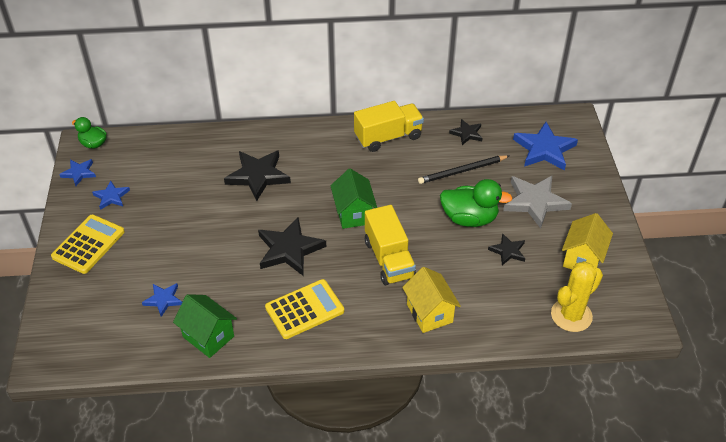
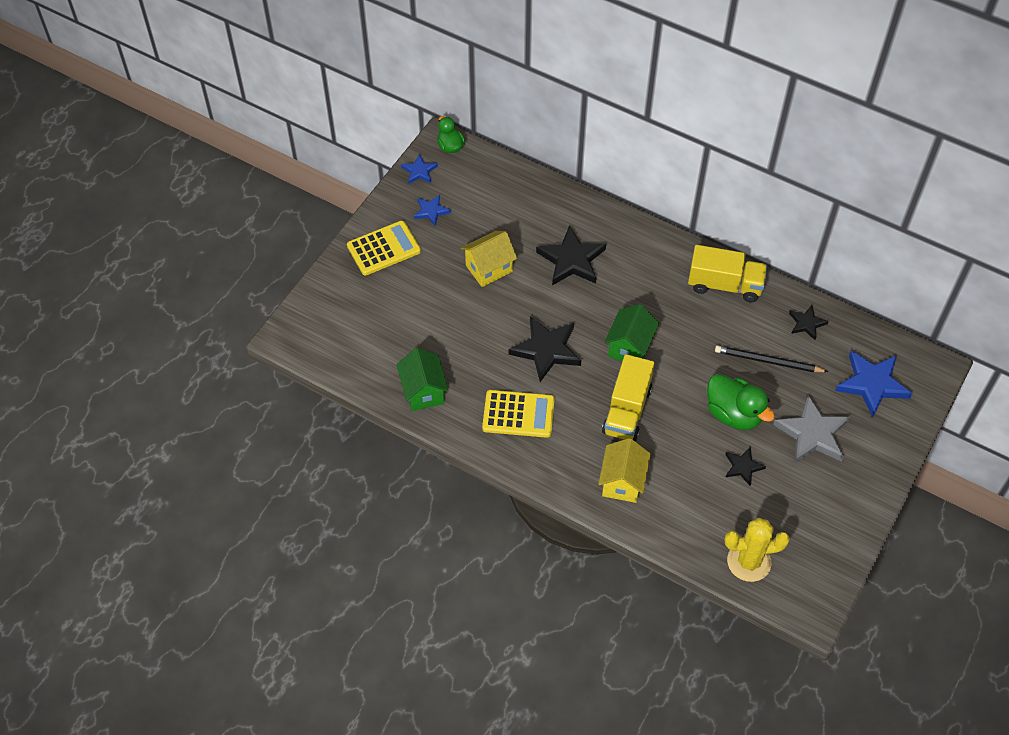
camera: 35 degrees right, 10 degrees up
(163, 300) = (410, 337): blue star -> none
(582, 258) = (808, 516): yellow house -> yellow house (489, 268)

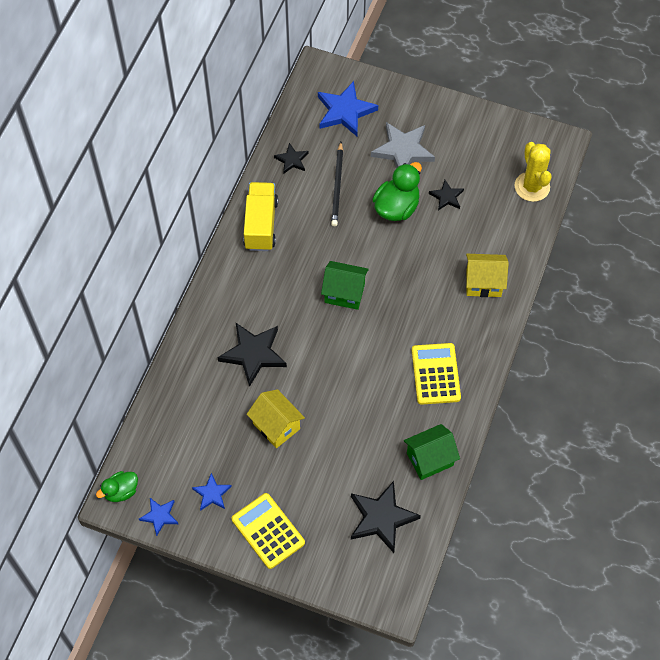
camera: 100 degrees left, 5 degrees up
(546, 350) = (361, 361): black star -> black star (381, 518)
(627, 410) = (411, 288): yellow truck -> none

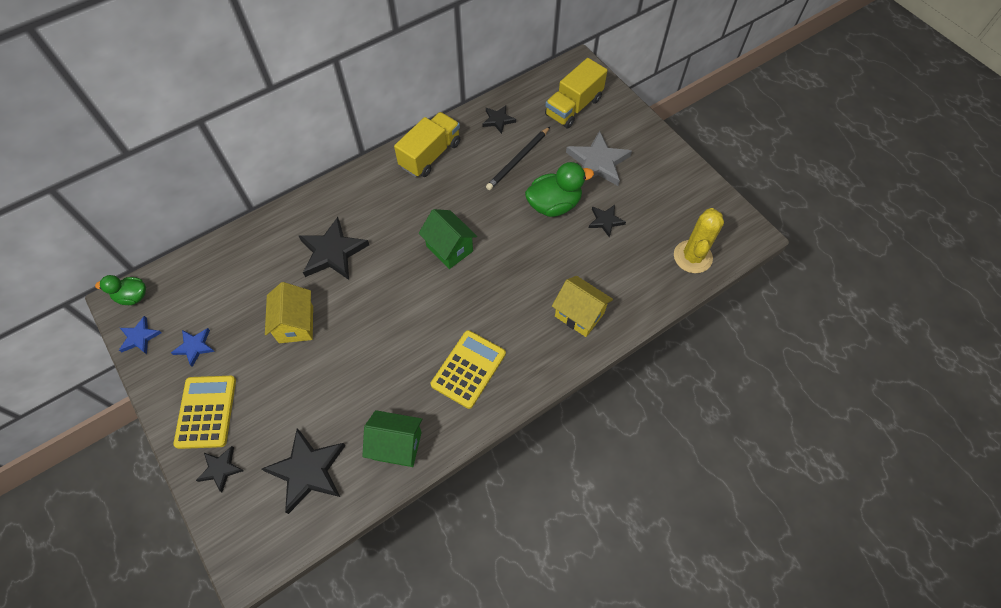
camera: 35 degrees right, 0 degrees up
(317, 559) = (221, 469): none -> black star
(345, 111) = (573, 107): blue star -> yellow truck

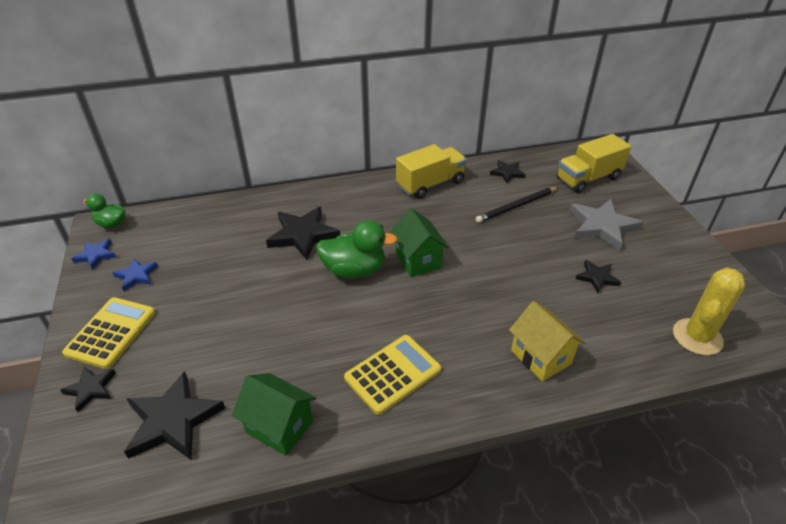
camera: 20 degrees right, 20 degrees down
(296, 324) = (237, 283): yellow house -> none
(554, 204) = (543, 250): green duck -> green duck (354, 270)

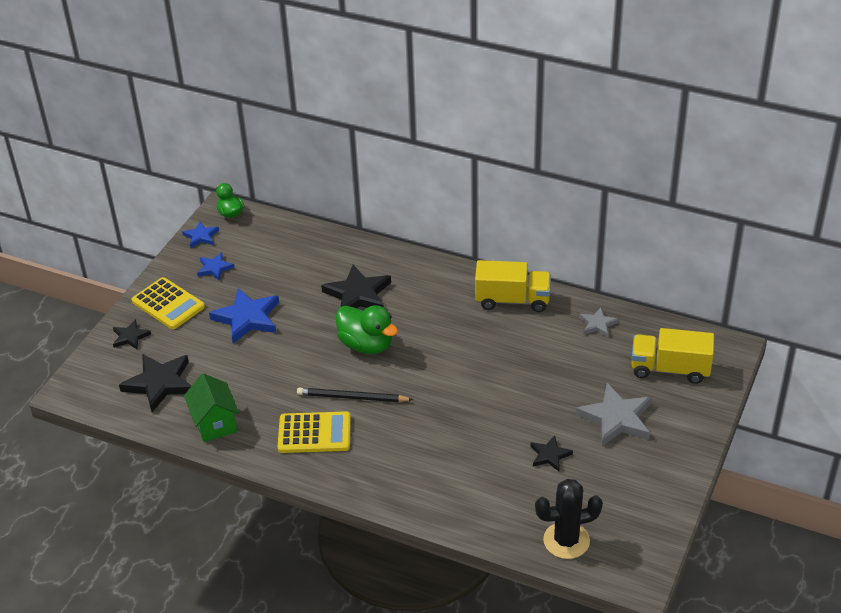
camera: 40 degrees right, 0 degrees up
(111, 333) = (168, 304): yellow calculator -> yellow calculator turned 75 degrees clockwise
(215, 303) = (247, 318): none -> blue star
(418, 260) = (423, 363): green house -> none
(507, 173) = (597, 324): black star -> grey star
(516, 206) = (563, 360): black pencil -> black pencil (352, 397)
(540, 357) = (427, 482): yellow house -> none
(697, 337) = (566, 540): yellow cactus -> black cactus

